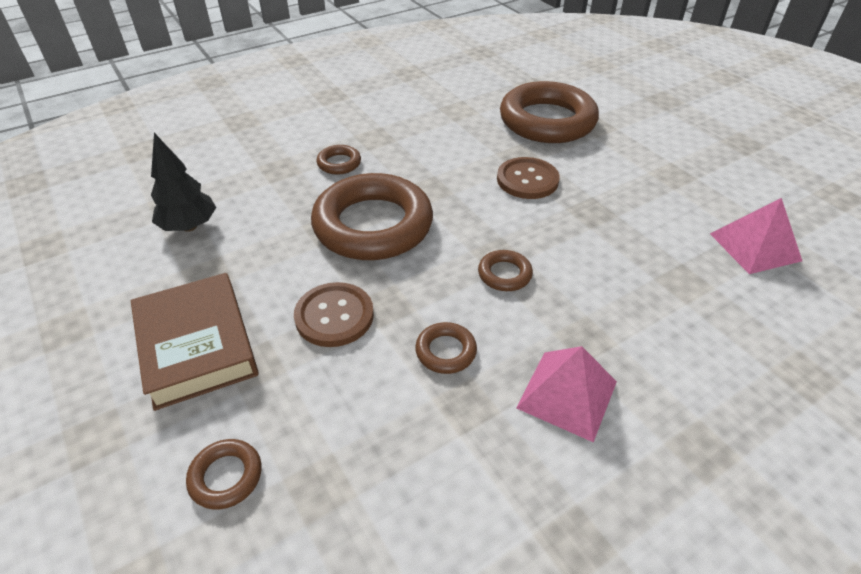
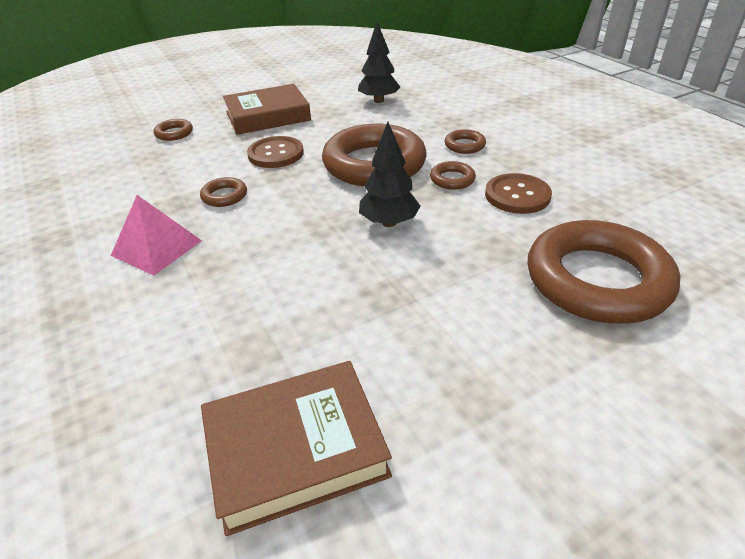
camera: 95 degrees right, 5 degrees down
(490, 212) = (389, 223): none -> black tree
(504, 274) = (298, 226): brown ring -> brown ring (452, 179)
(527, 180) = (448, 251): brown button -> brown button (517, 195)
(755, 247) = (296, 449): pink pyramid -> brown book

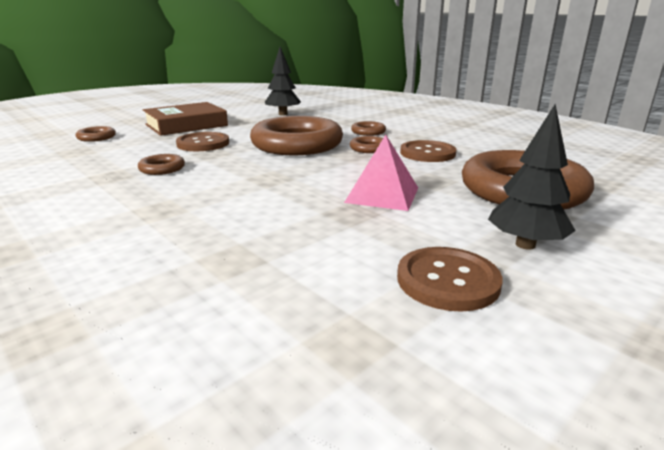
camera: 15 degrees left, 15 degrees down
(156, 248) = (100, 203): pink pyramid -> pink pyramid (382, 195)
(296, 449) = (314, 323): brown book -> none
(389, 223) = (328, 173): black tree -> black tree (525, 244)
(441, 415) = (447, 280): none -> brown button

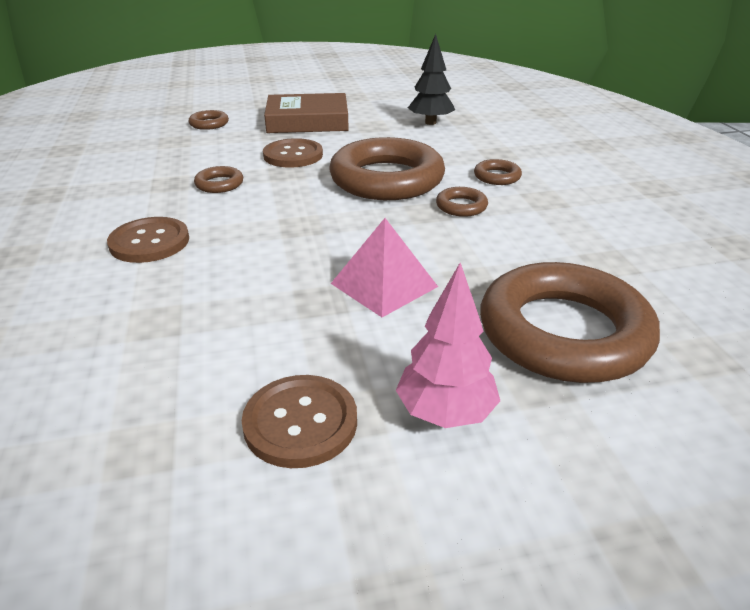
camera: 30 degrees right, 10 degrees up
(427, 153) = (525, 233): brown button -> brown button (149, 242)
(525, 244) = (445, 412): black tree -> pink tree

